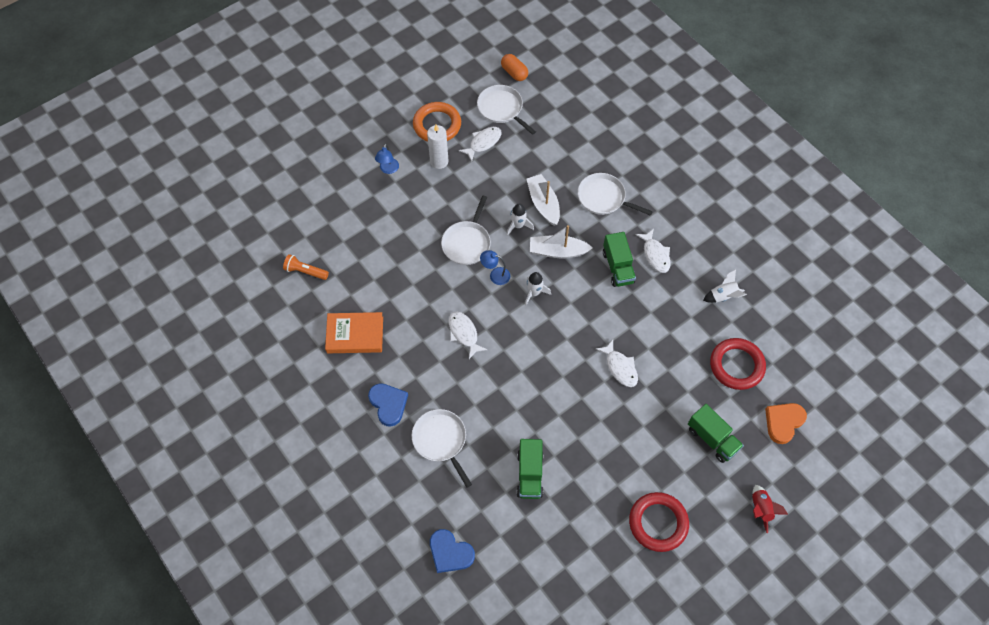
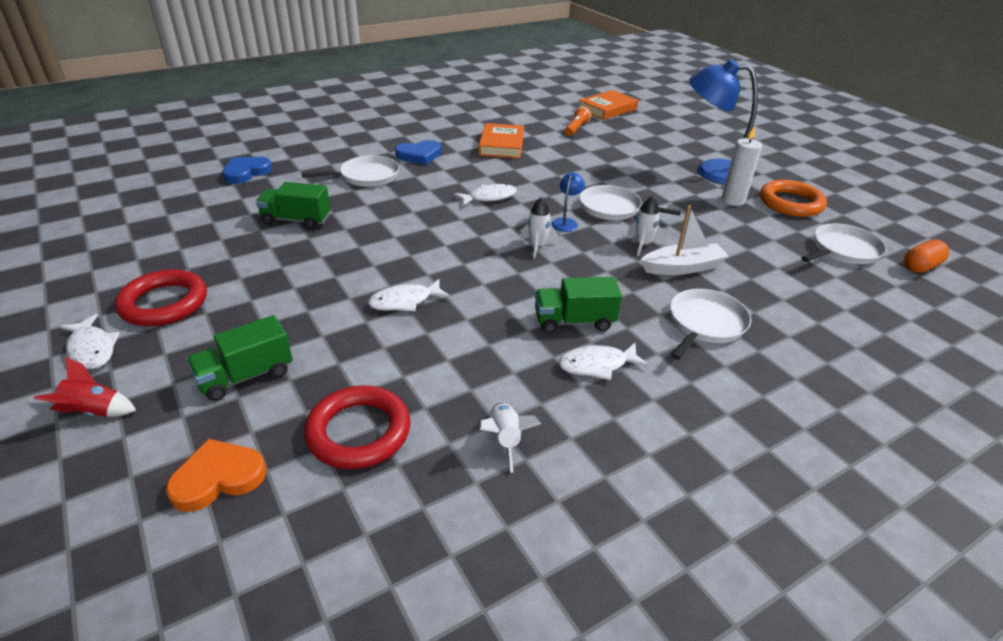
camera: 95 degrees right, 25 degrees down
(248, 244) = (607, 109): none -> orange book
(388, 169) = (711, 171): blue lamp -> blue lamp, size x2.36
(483, 143) = (775, 231): white fish -> white fish (92, 349)
(557, 251) = (602, 270): white boat -> none
(783, 422) = (218, 478): orange heart -> orange heart turned 75 degrees counterclockwise

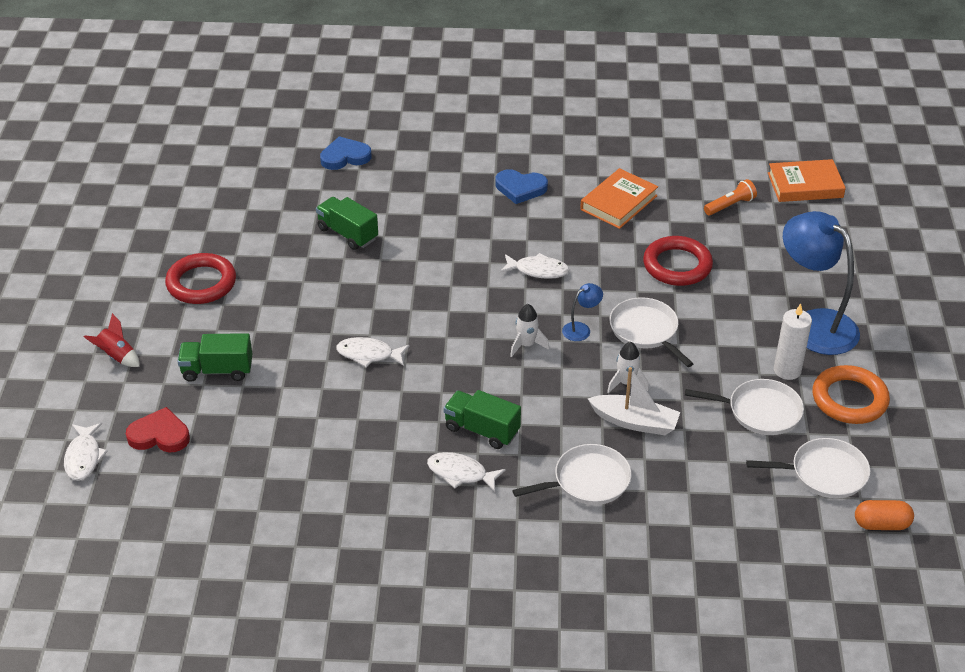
camera: 35 degrees right, 5 degrees up
(92, 349) = (138, 305): white fish -> white fish (84, 457)
(218, 478) = (159, 435): orange heart -> red heart
(359, 432) = (258, 444): red ring -> red ring (677, 265)
(366, 176) = (447, 200): white pan -> white pan (760, 411)
(505, 440) = (342, 495): white rocket -> none

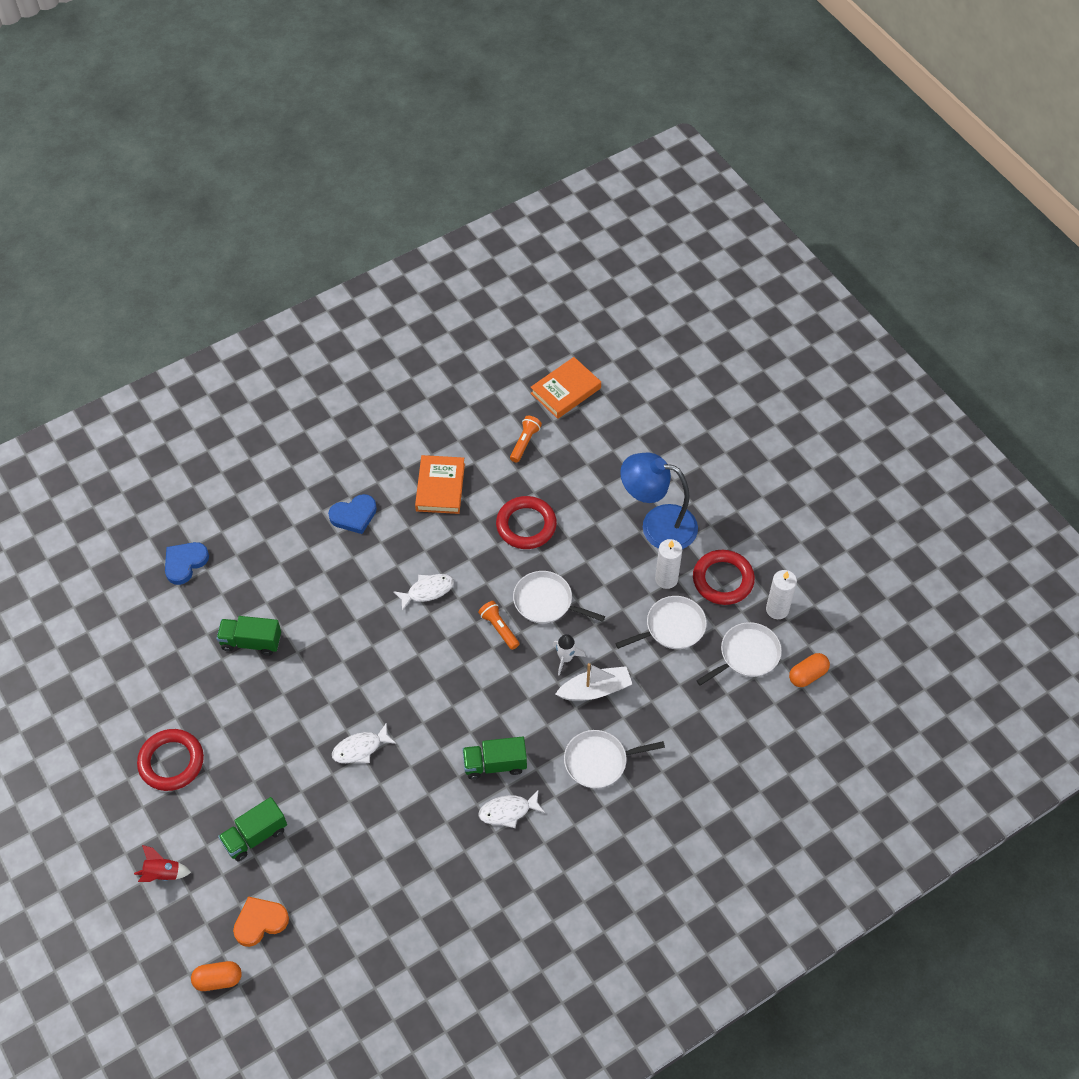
camera: 35 degrees left, 15 degrees up
(84, 457) = (218, 979): white fish -> orange capsule
(159, 435) = (260, 922): red heart -> orange heart
(526, 345) = (470, 667): white rocket -> none
(581, 329) = (499, 628): blue lamp -> orange flashlight
(588, 481) = (599, 761): white pan -> white pan turned 135 degrees counterclockwise
(849, 399) = (723, 580): orange ring -> red ring
(891, 452) = (777, 609): none -> white candle

